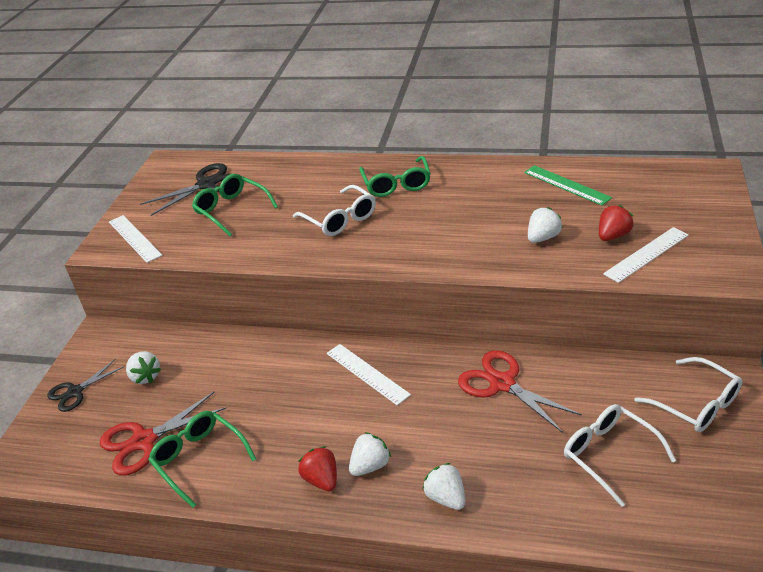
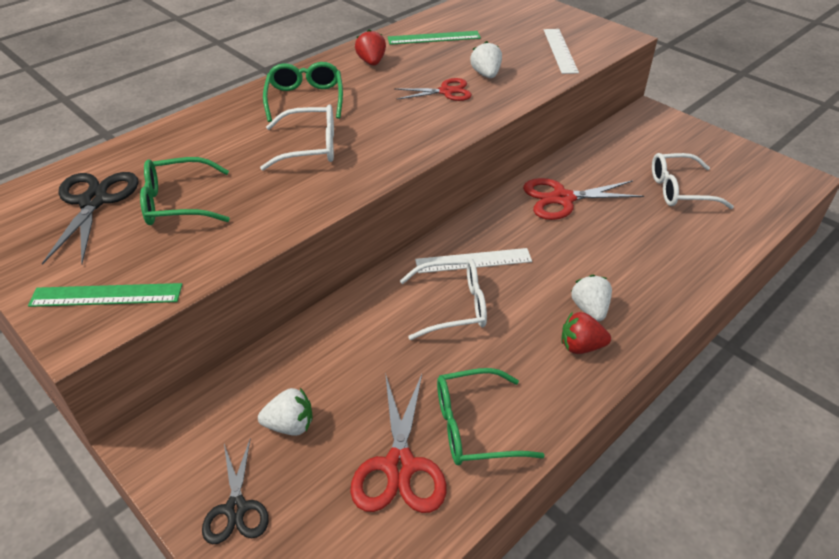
camera: 60 degrees left, 5 degrees up
(134, 238) = (106, 295): white ruler -> green ruler
(396, 184) = (305, 99): green glasses -> green glasses turned 120 degrees counterclockwise
(446, 497) = (660, 283): white strawberry -> none
(488, 233) = (446, 91): none -> red scissors
(613, 236) = (522, 51): red strawberry -> red strawberry (371, 62)
(696, 404) = (663, 135): white glasses -> white glasses (453, 306)

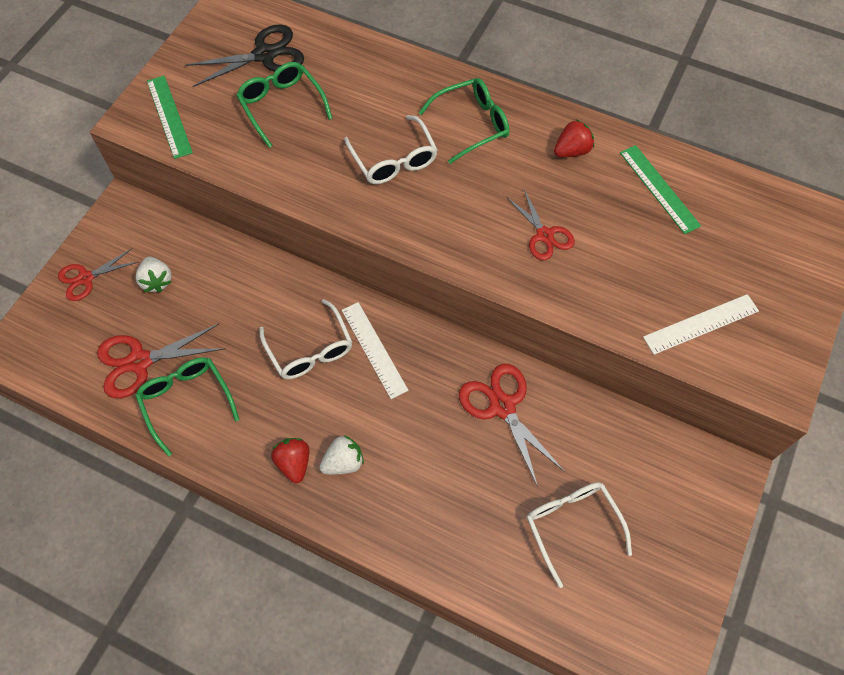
camera: 70 degrees right, 20 degrees up
(236, 509) = (85, 278): black scissors -> red scissors
(486, 74) = (601, 262): white strawberry -> none

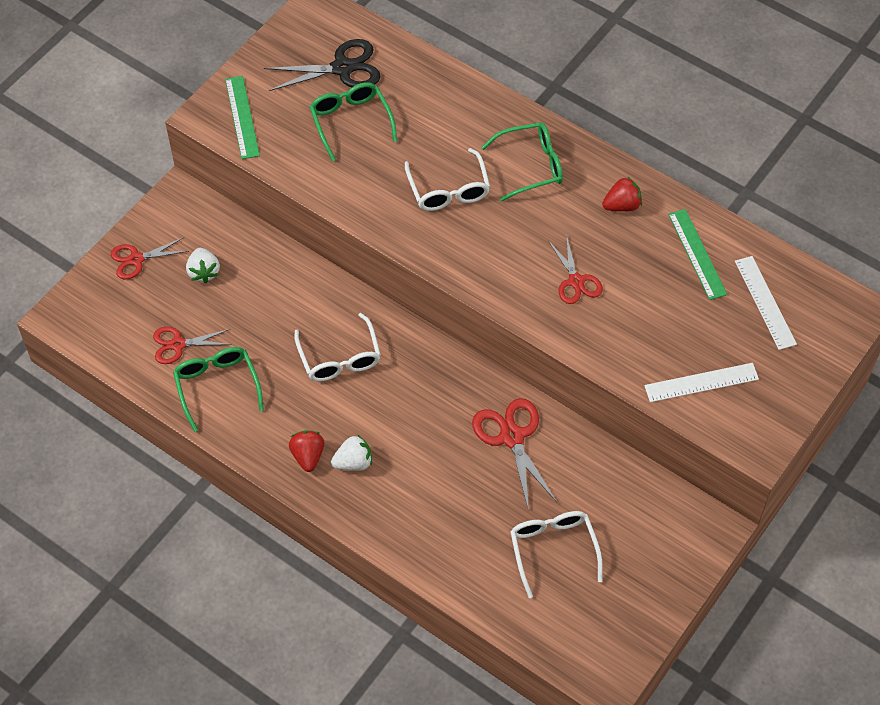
camera: 10 degrees right, 5 degrees down
(139, 362) = (178, 344): red scissors -> red scissors, size x0.66
(374, 349) = (400, 367): white ruler -> white ruler (765, 302)

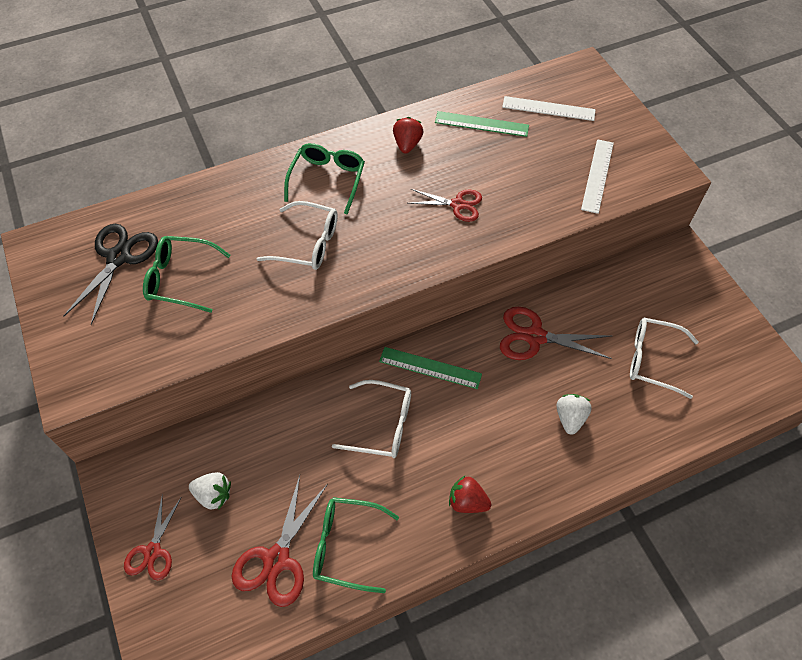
camera: 60 degrees left, 0 degrees up
(178, 344) = (276, 560): red scissors -> red scissors, size x1.52
(242, 117) = (99, 361): green ruler -> green ruler (430, 368)
(353, 462) = (495, 467): white strawberry -> white strawberry (570, 418)

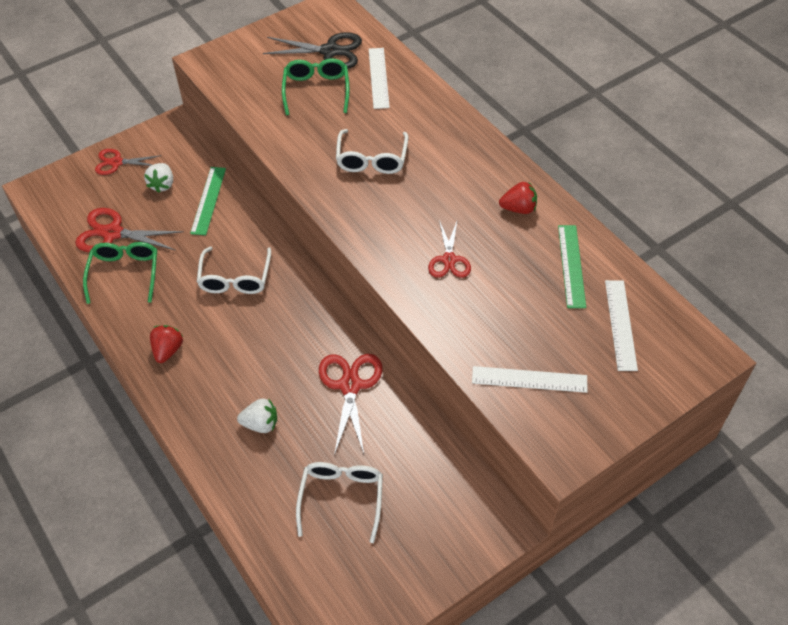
camera: 80 degrees right, 5 degrees down
(184, 219) = (378, 78): none -> white ruler
(327, 180) = (451, 158): green glasses -> none
(430, 368) = (299, 304): green ruler -> green ruler (208, 200)

